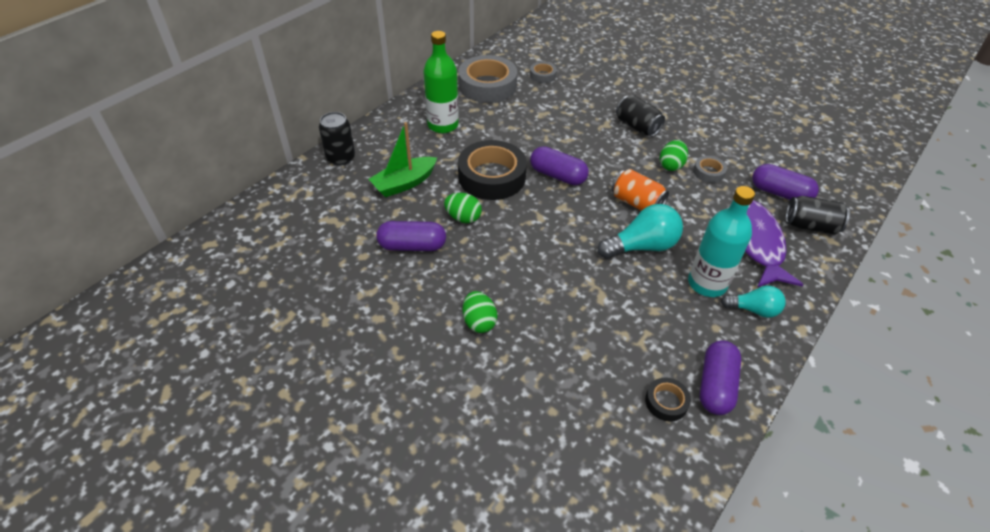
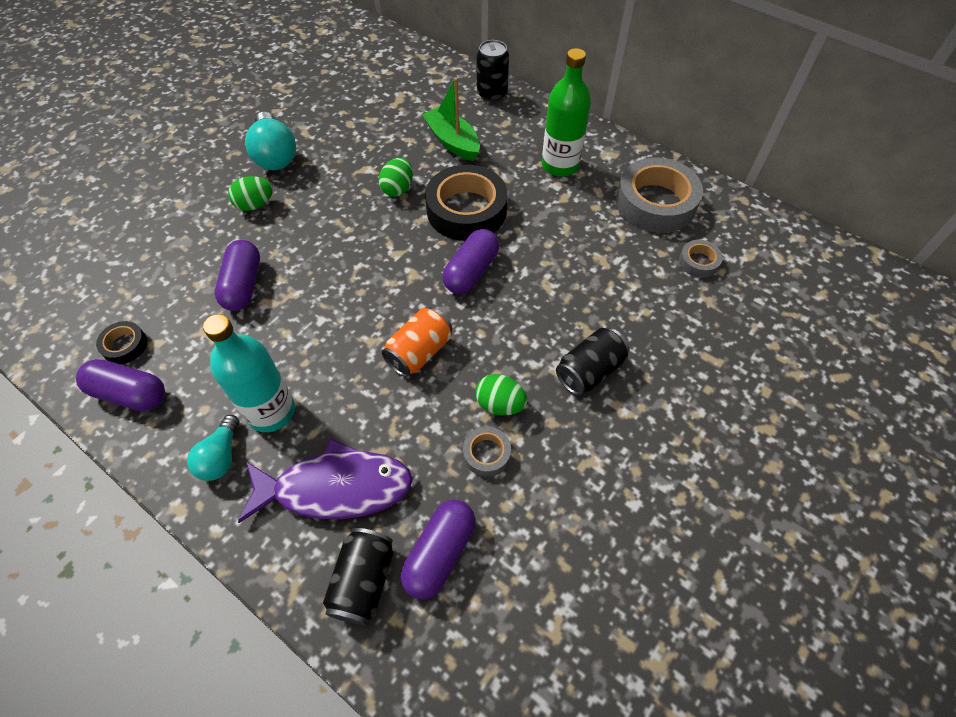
camera: 90 degrees right, 10 degrees up
(412, 246) = (359, 154): purple capsule -> purple capsule (243, 285)
(642, 246) = (340, 349): turquoise light bulb -> turquoise light bulb (275, 155)

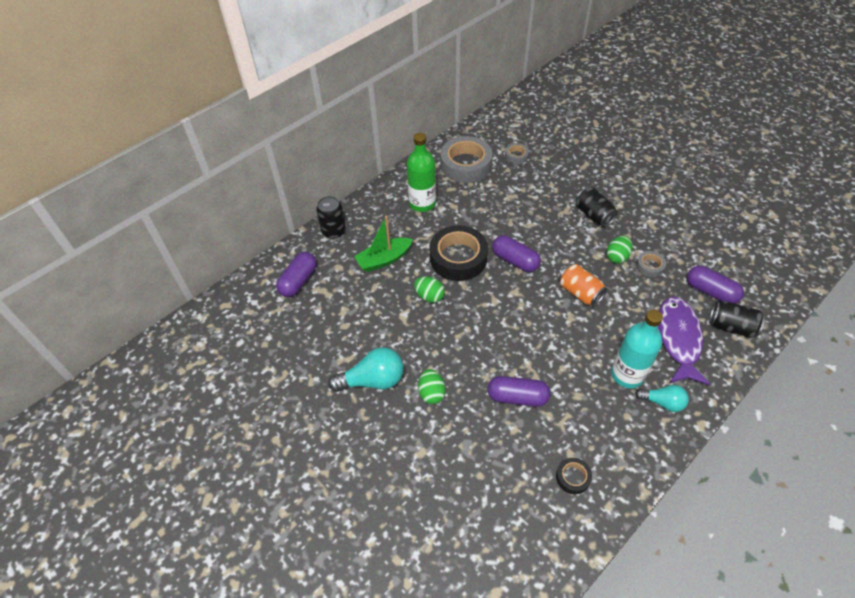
camera: 80 degrees left, 5 degrees down
(129, 394) = (616, 467): purple capsule -> purple capsule (298, 281)

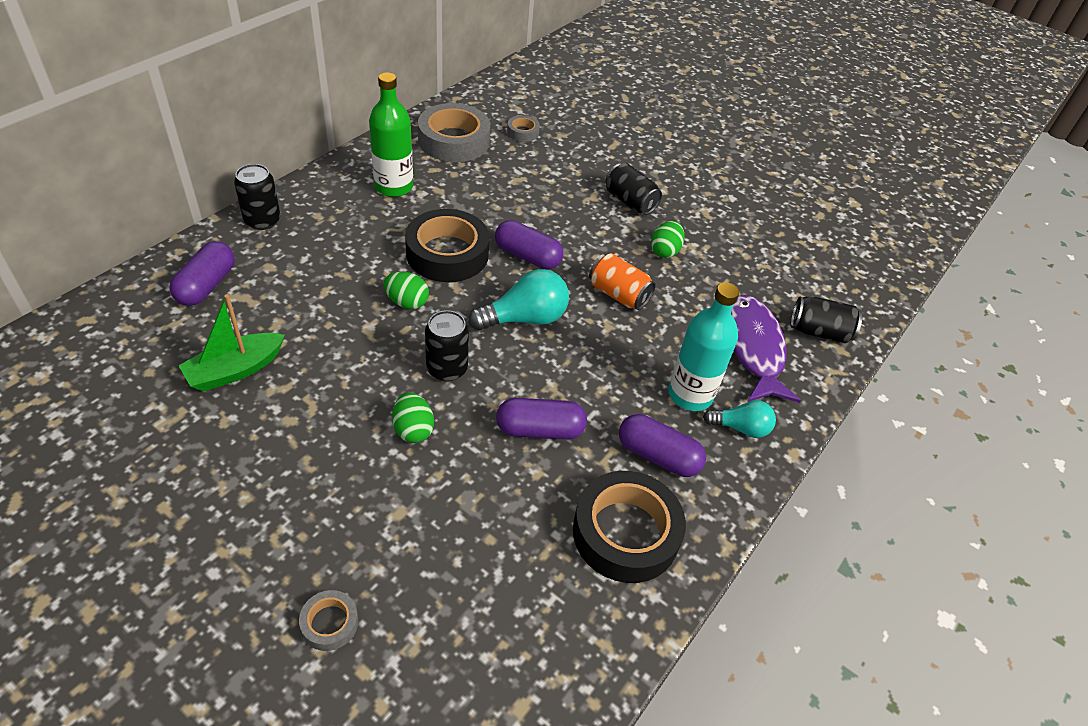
camera: 15 degrees left, 5 degrees down
(373, 380) = (322, 416): turquoise light bulb -> turquoise light bulb (524, 318)
(384, 260) = (338, 256): green boat -> green boat (235, 370)
(455, 348) = (447, 369): none -> black can
(573, 477) = (625, 533): black tape -> black tape, size x2.15
(649, 266) = (708, 262): grey tape -> grey tape (330, 623)
(711, 292) = (788, 291): purple capsule -> purple capsule (658, 456)

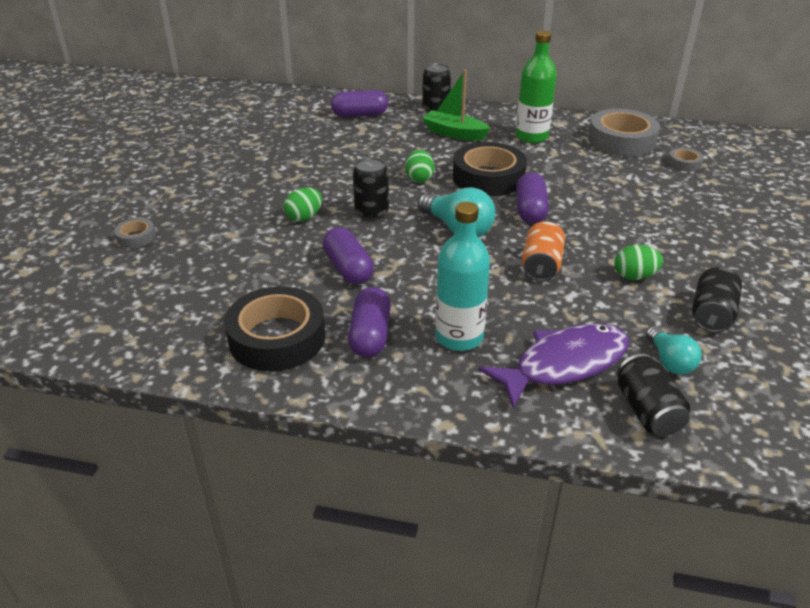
camera: 70 degrees right, 10 degrees down
(235, 370) = (301, 146): green boat -> green boat (454, 133)
(630, 202) = (676, 239): black can -> black can (711, 314)
(740, 428) = (446, 379): turquoise light bulb -> turquoise light bulb (669, 361)

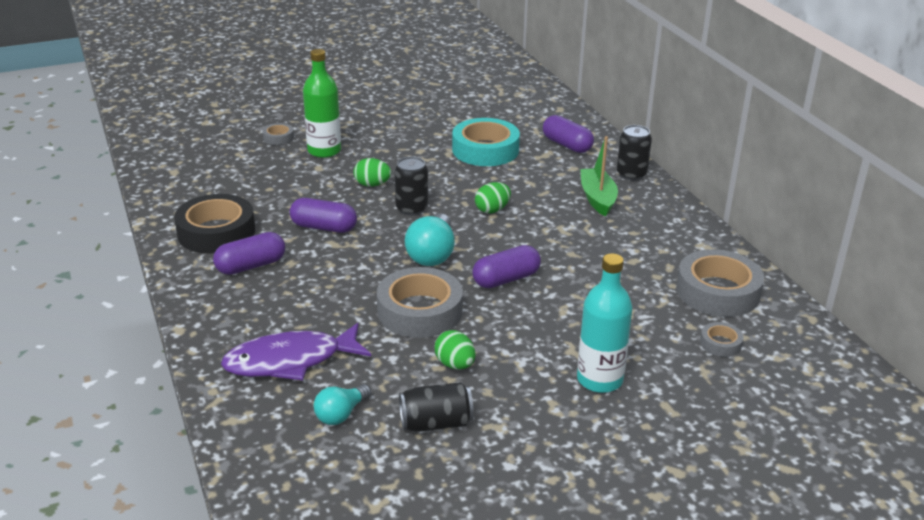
camera: 55 degrees right, 5 degrees down
(319, 147) = (485, 150): none -> turquoise tape
(348, 268) = (324, 227): purple capsule -> purple capsule turned 75 degrees clockwise
(459, 337) = (282, 303): turquoise bottle -> turquoise bottle (599, 380)
(488, 177) = (537, 241): black tape -> none
(531, 136) = (650, 239): green bottle -> green bottle (324, 151)
(541, 266) = (420, 311): orange can -> grey tape
(564, 364) = (290, 361): purple fish -> purple fish turned 135 degrees clockwise
(647, 411) = (265, 417): black can -> none

